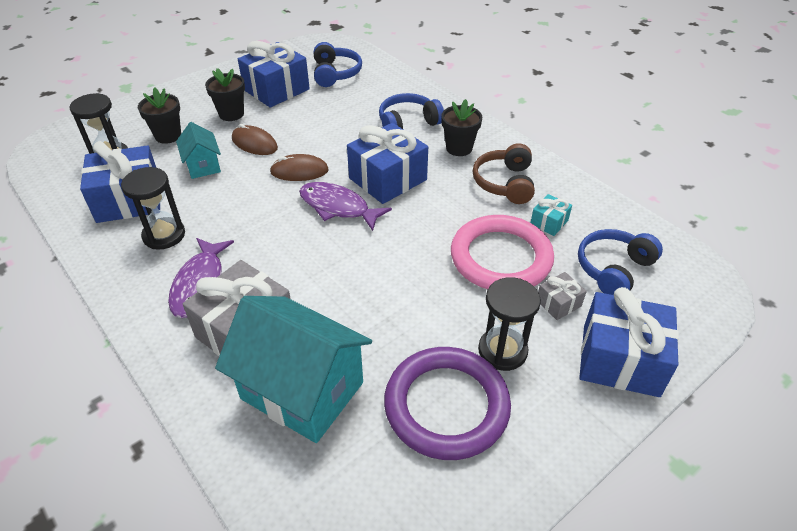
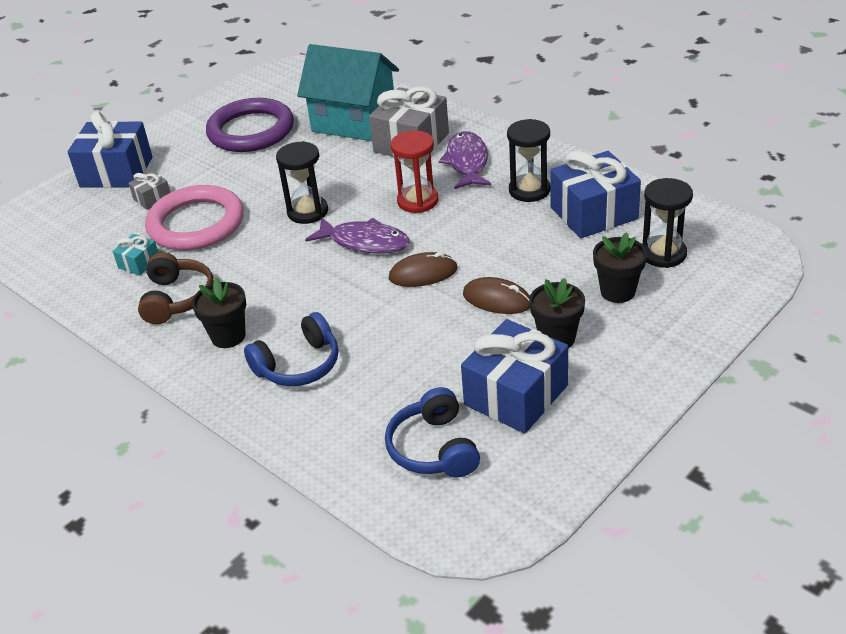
camera: 175 degrees right, 5 degrees down
(203, 166) = (542, 261): turquoise house -> none
(274, 243) = (417, 201): none -> red hourglass
(388, 179) = (315, 281): blue gift -> none
(502, 351) = (206, 163): black hourglass -> black hourglass (307, 212)
(613, 269) = (91, 231): blue headphones -> none

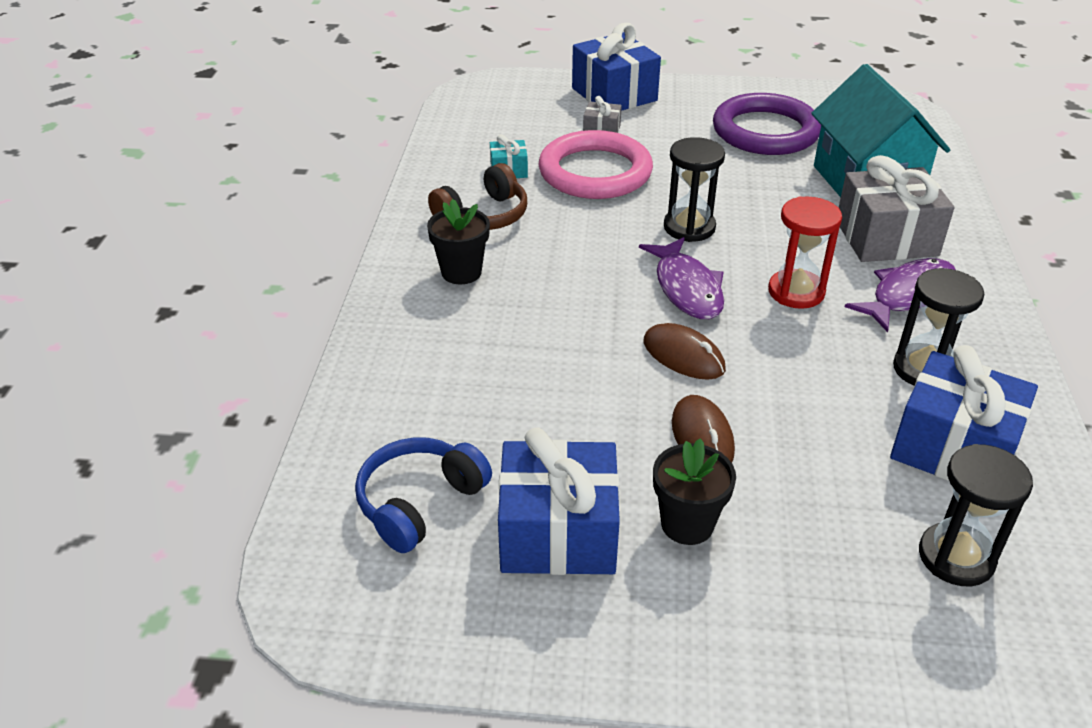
camera: 50 degrees right, 0 degrees up
(298, 365) = (461, 338): blue headphones -> none
(617, 291) = (831, 543): black flower pot -> none

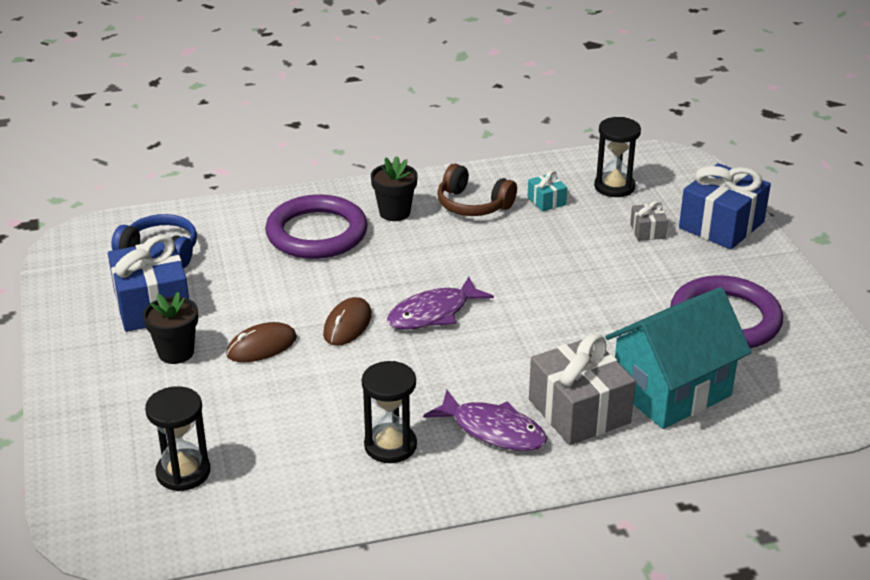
camera: 70 degrees right, 5 degrees down
(467, 342) = (317, 233): none -> purple ring
(595, 172) = (575, 241): pink ring -> none
(689, 227) = (522, 301): black hourglass -> black hourglass (614, 187)
(796, 292) = (461, 368): red hourglass -> none
(953, 448) = (299, 466): blue gift -> none

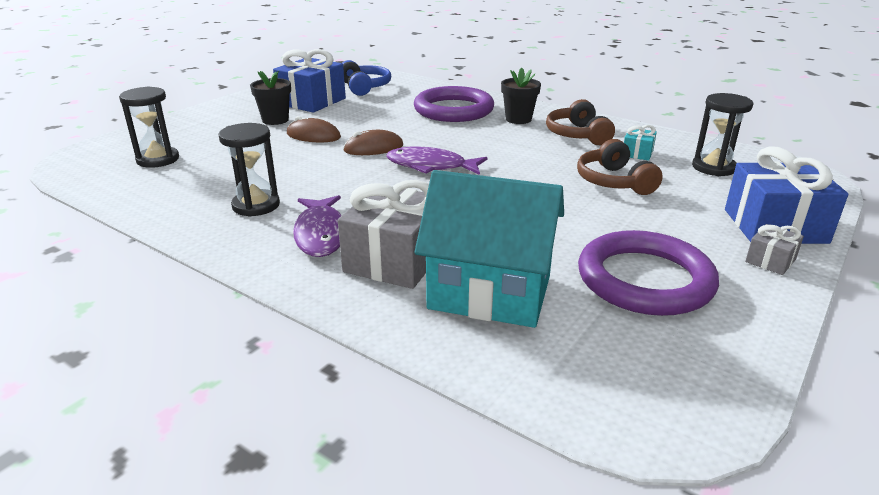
camera: 50 degrees right, 5 degrees down
(580, 243) = (614, 182): none -> brown headphones
(647, 231) = (689, 199): grey gift -> grey gift (770, 260)

